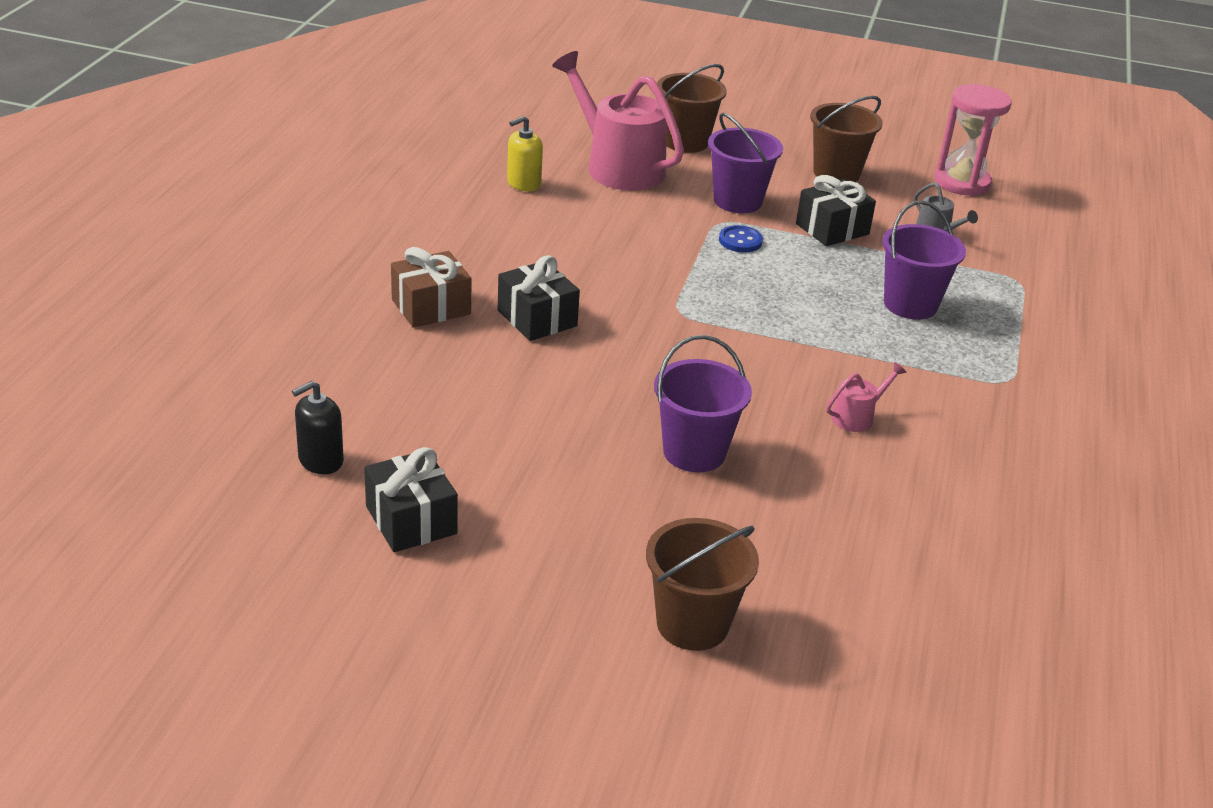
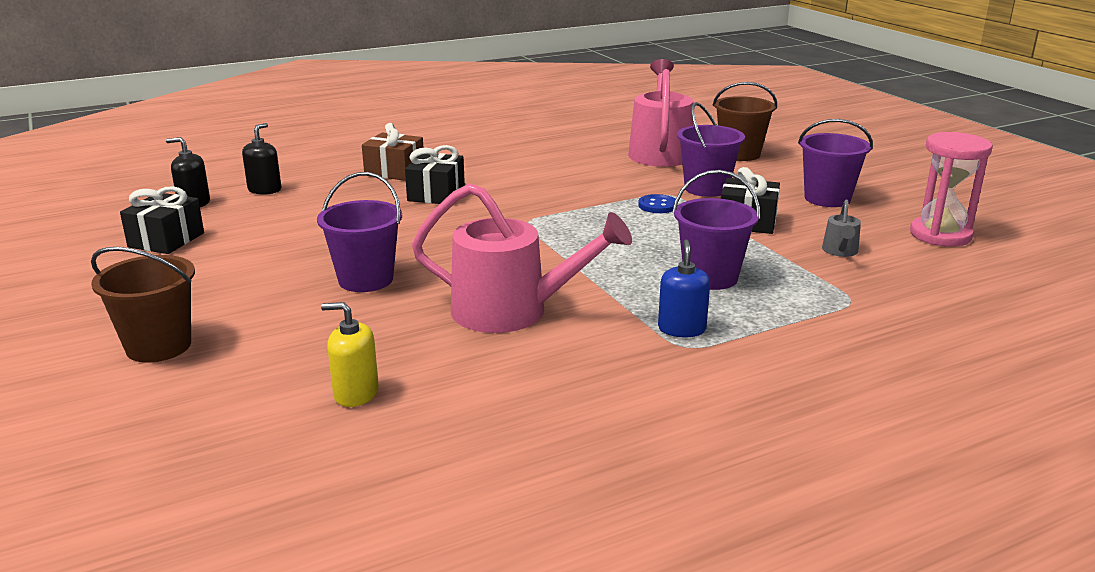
camera: 50 degrees right, 10 degrees down
(352, 401) = (265, 190): none -> black soap dispenser
(523, 183) = (578, 142): yellow soap dispenser -> yellow soap dispenser (356, 393)
(836, 173) = (827, 198): brown bucket -> purple bucket
(857, 417) = (511, 311): pink watering can -> pink watering can, size x2.33
(979, 366) = (681, 329): none -> blue soap dispenser

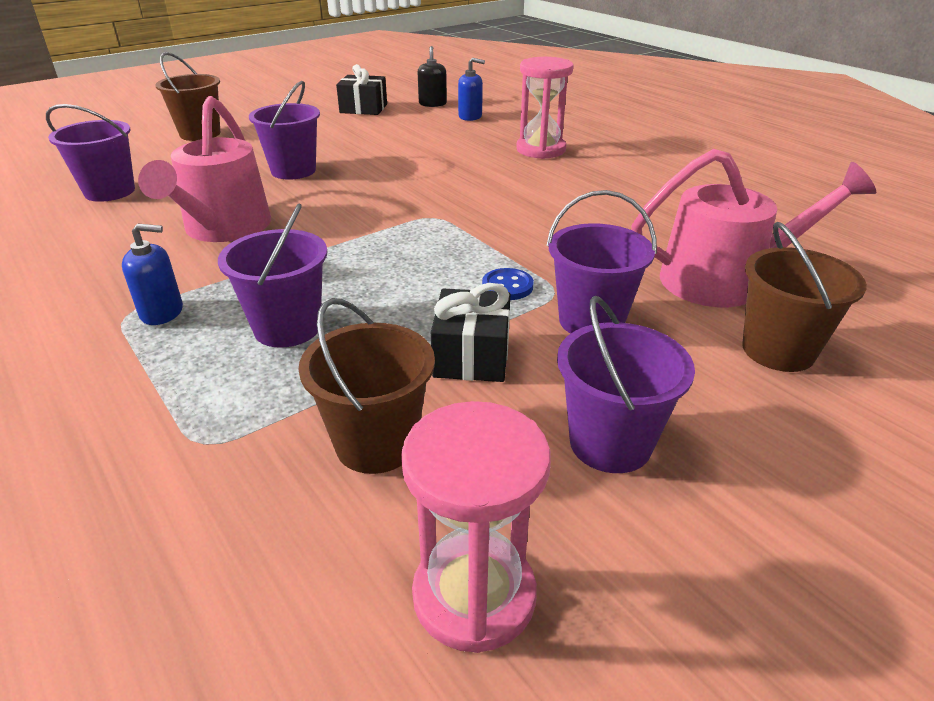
camera: 80 degrees right, 10 degrees up
(265, 190) = (470, 116): black soap dispenser -> blue soap dispenser
(356, 393) = (110, 191): yellow soap dispenser -> purple bucket
(394, 171) = (541, 150): brown gift -> pink hourglass
(436, 194) = (489, 172): black gift -> none
(840, 251) = (376, 443): grey watering can -> brown bucket

